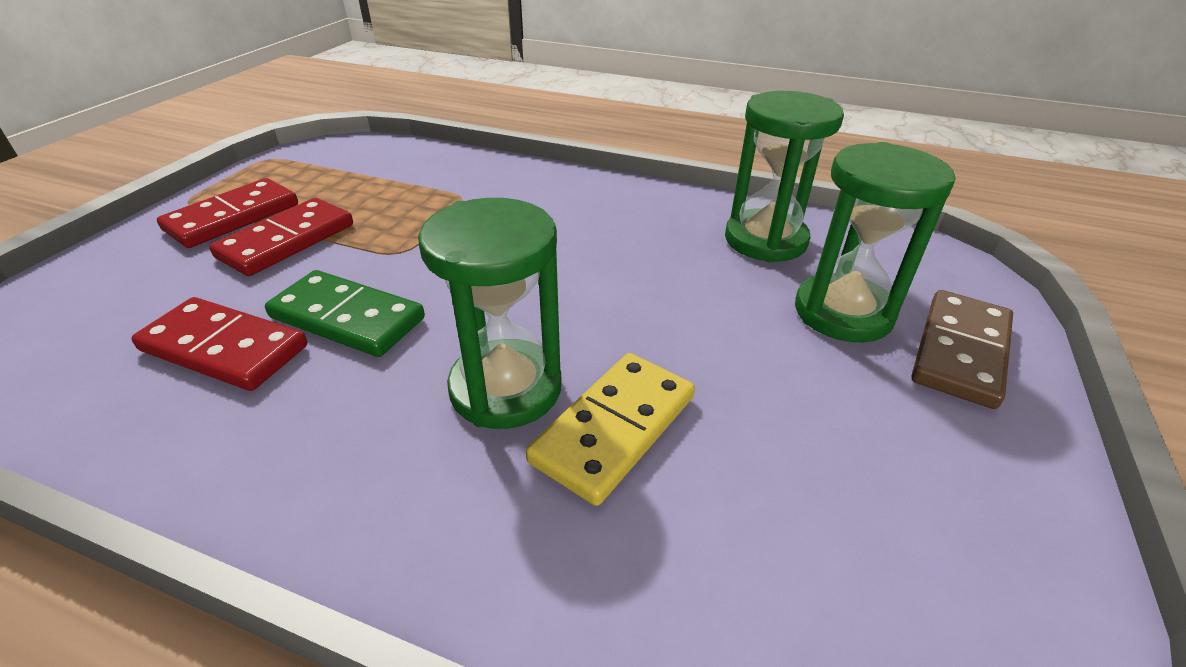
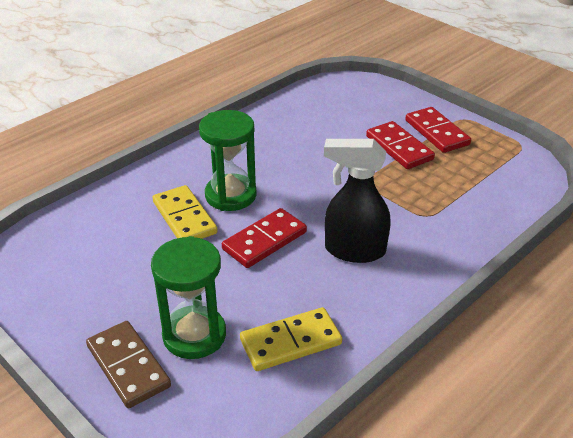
camera: 115 degrees right, 0 degrees up
(224, 348) = (310, 130): red domino -> red domino (264, 240)
(347, 318) = (312, 160): green domino -> none
(569, 232) = (354, 250): none -> black spray bottle
(765, 240) = (290, 342): green hourglass -> yellow domino

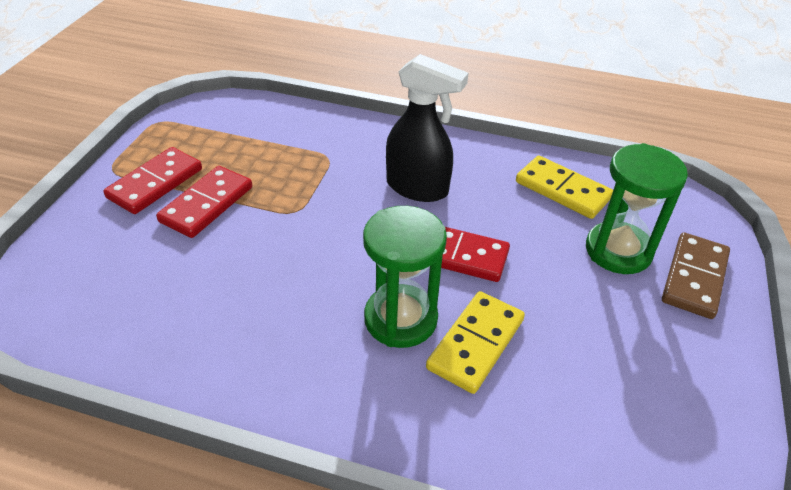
camera: 120 degrees left, 5 degrees up
(354, 250) = (418, 188): black spray bottle -> black spray bottle turned 45 degrees counterclockwise

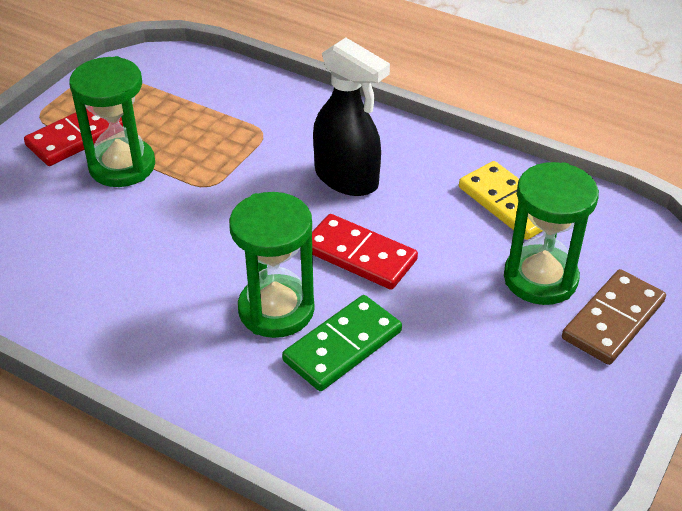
camera: 15 degrees right, 0 degrees up
(207, 204) = (122, 166): red domino -> green hourglass
(475, 344) = (342, 346): yellow domino -> green domino

